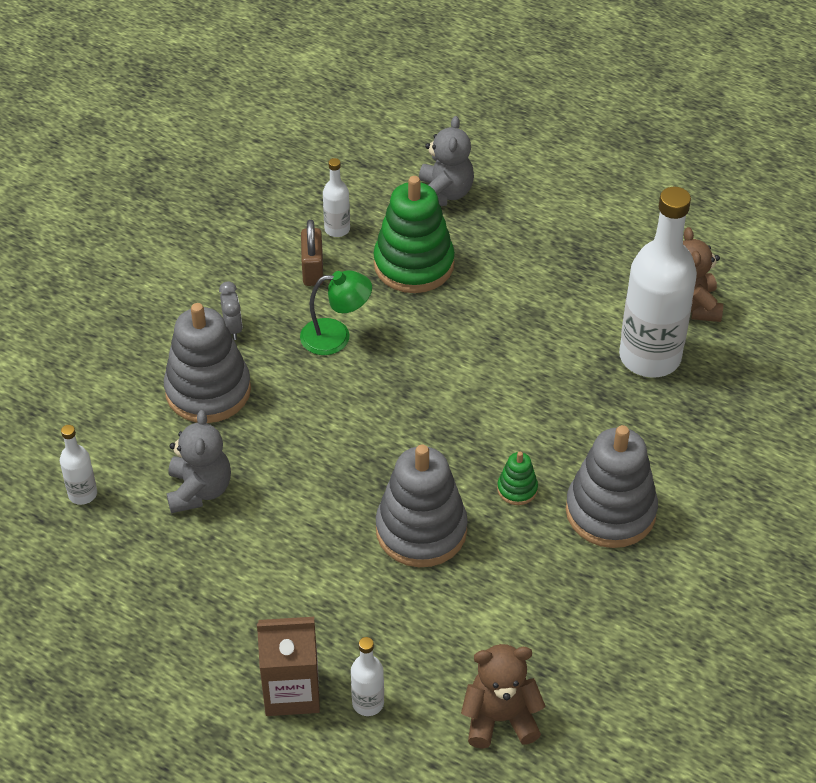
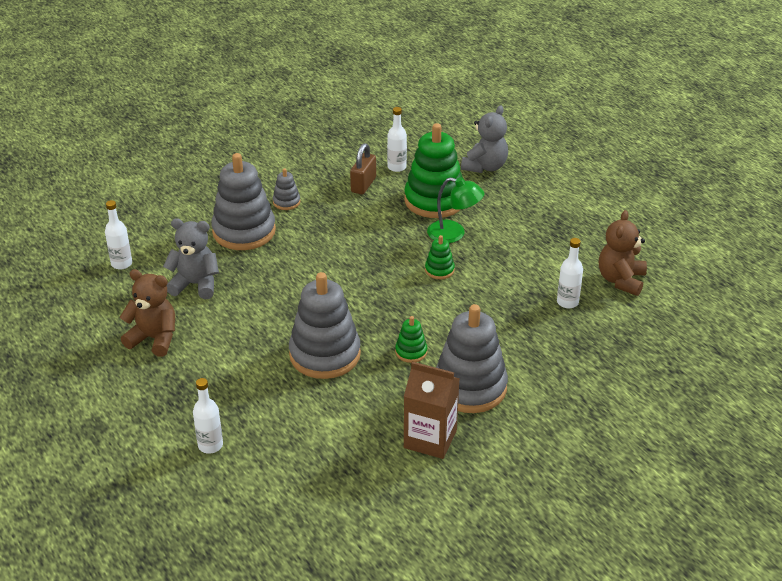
camera: 25 degrees right, 10 degrees down
(199, 490) = (195, 284): grey teddy bear -> grey teddy bear turned 105 degrees counterclockwise
(233, 328) = (286, 202): grey clock -> grey stacking toy
(292, 691) = (165, 420): brown carton -> brown carton (430, 439)
(336, 336) = (351, 226): green lamp -> green lamp (454, 234)
(480, 364) = (439, 270): none -> green stacking toy
(500, 718) = (295, 488): brown teddy bear -> brown teddy bear (154, 339)
(650, 357) = (567, 302): white bottle -> white bottle, size x0.44

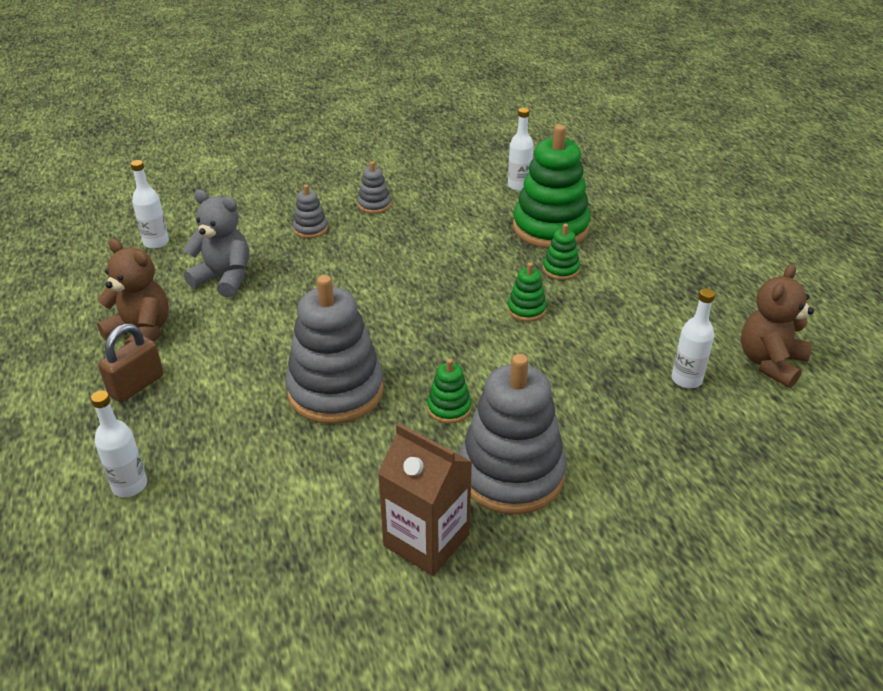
camera: 15 degrees right, 0 degrees up
(244, 231) = (310, 229): grey stacking toy -> grey stacking toy, size x0.45
(363, 185) = (471, 199): brown padlock -> brown padlock (136, 385)
(454, 234) = (560, 269): green lamp -> green stacking toy
(485, 167) = (626, 200): grey teddy bear -> none

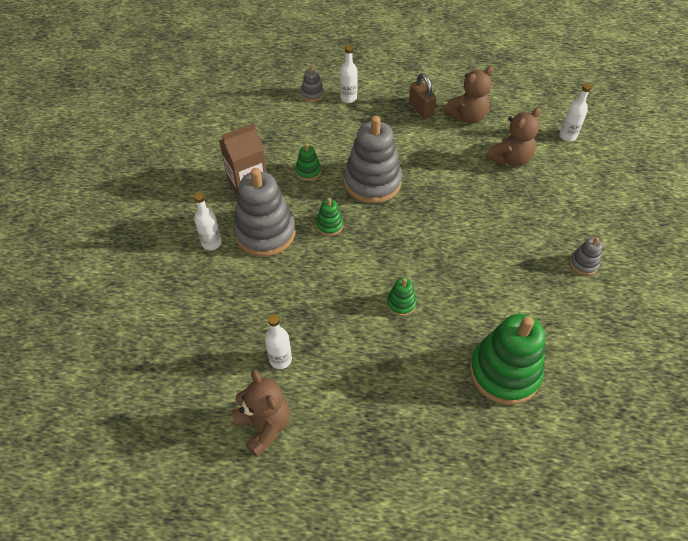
camera: 115 degrees right, 15 degrees up
(224, 278) = (510, 159): grey teddy bear -> brown teddy bear
(310, 229) = (558, 216): grey stacking toy -> grey stacking toy (312, 94)
(519, 186) = (587, 382): white bottle -> white bottle (211, 243)
(560, 269) = (440, 349): green stacking toy -> green stacking toy (308, 171)

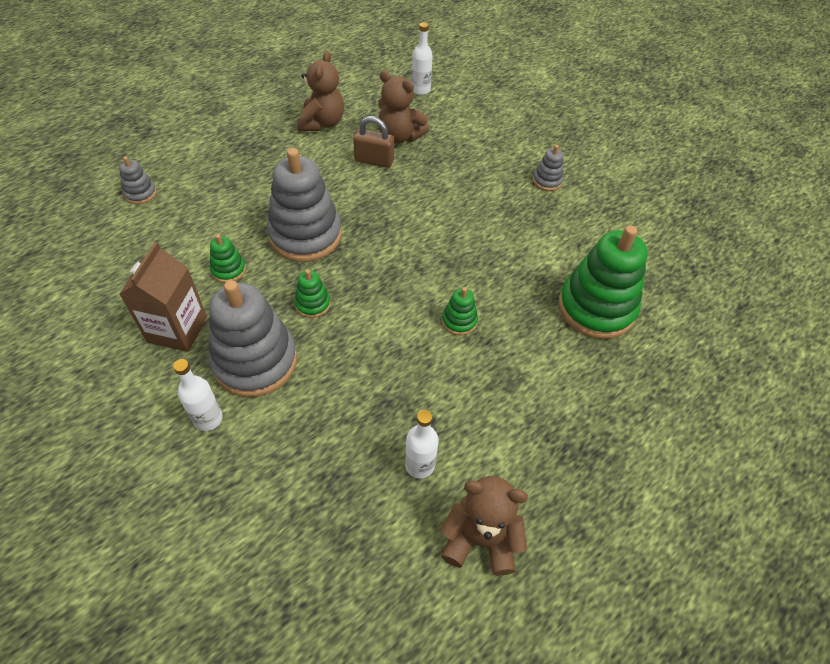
camera: 50 degrees left, 0 degrees up
(348, 98) = (186, 174): white bottle -> none
(421, 109) = (272, 141): brown padlock -> brown padlock (374, 161)
(510, 159) = (399, 136): brown teddy bear -> brown teddy bear turned 120 degrees clockwise

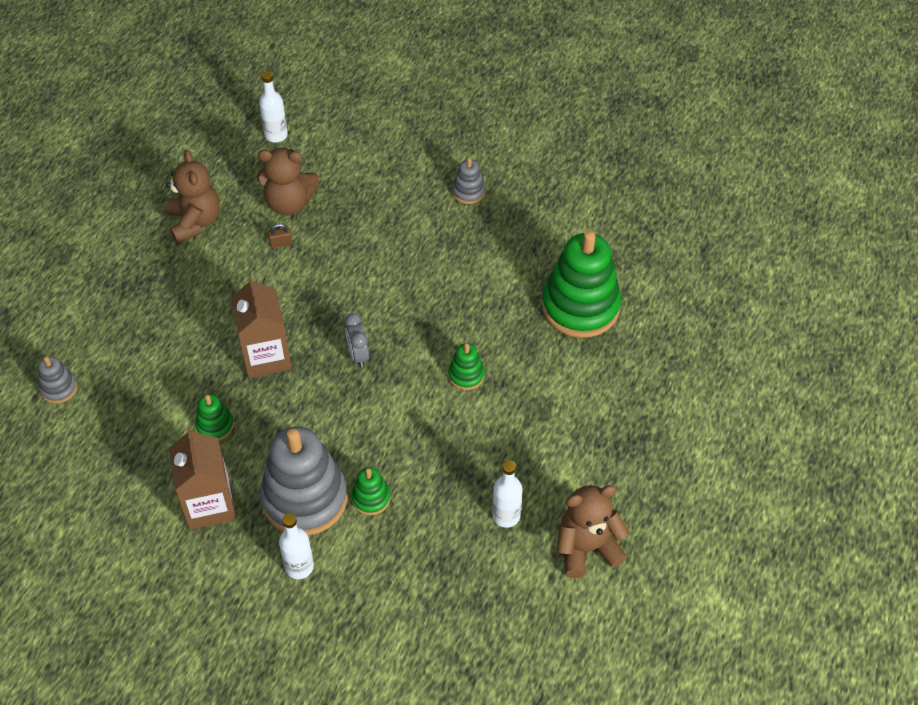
camera: 25 degrees left, 0 degrees up
(305, 235) = (266, 356): grey stacking toy -> brown carton
(312, 304) = (321, 421): green stacking toy -> green stacking toy (371, 498)
(374, 161) = (281, 243): brown padlock -> brown padlock, size x0.50
(378, 265) = (358, 355): none -> grey clock

